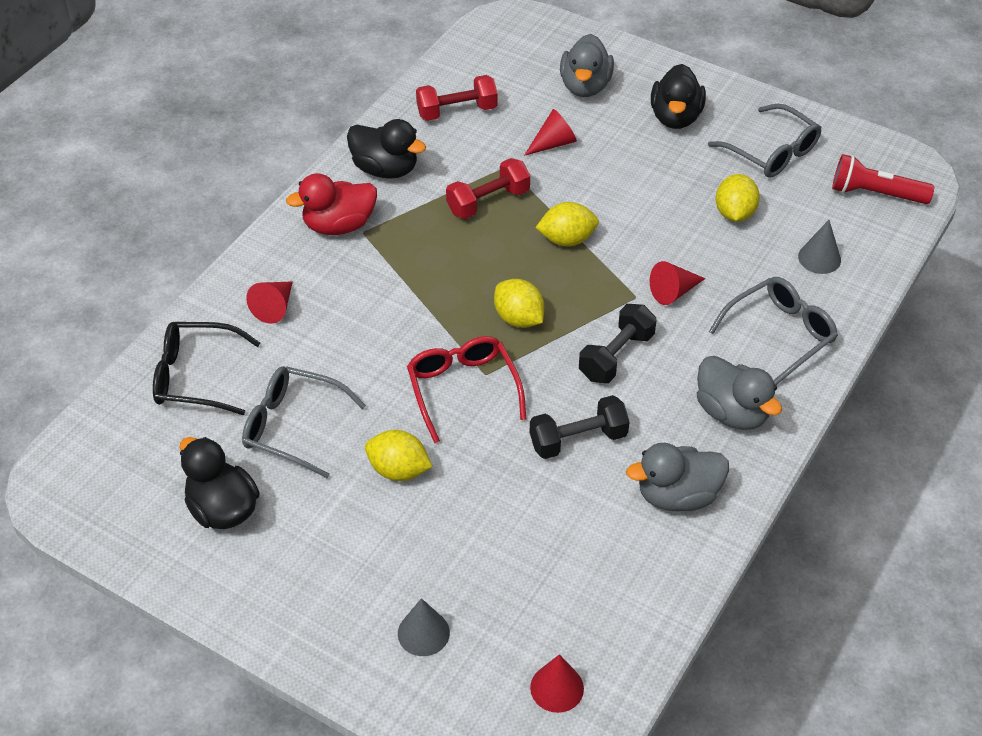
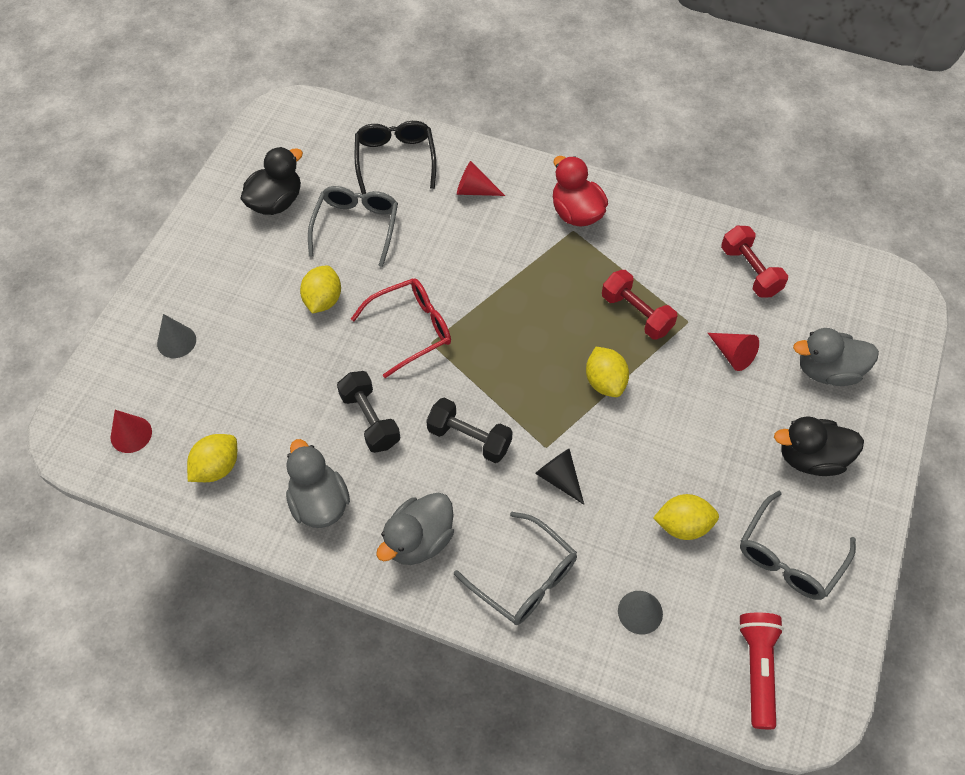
camera: 80 degrees right, 10 degrees up
(385, 169) = (654, 232): black duck -> none
(518, 318) = (498, 358): yellow lemon -> yellow lemon (217, 467)
(673, 292) = (559, 478): red cone -> black cone

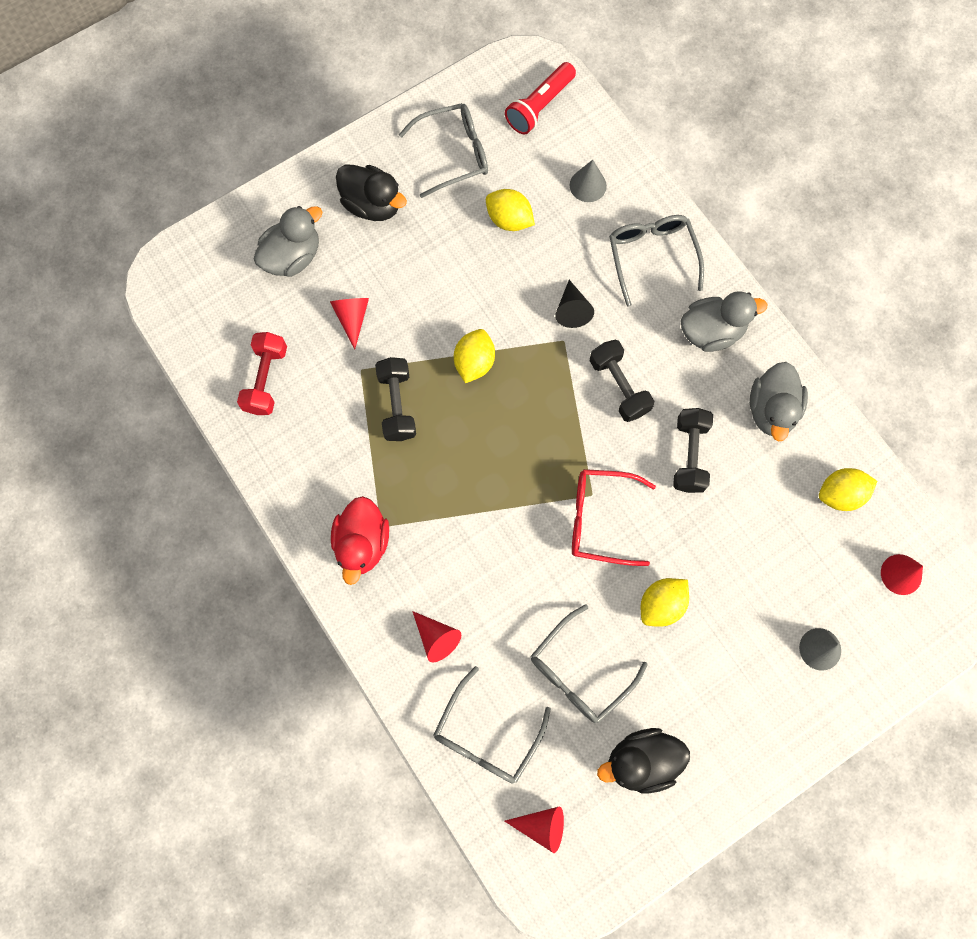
camera: 145 degrees left, 15 degrees up
(322, 135) = (541, 826): none -> red cone
(395, 159) = (487, 735): black glasses -> grey glasses
(636, 314) = (397, 405): red dumbbell -> black dumbbell
(827, 371) = (292, 257): grey duck -> grey duck turned 75 degrees counterclockwise

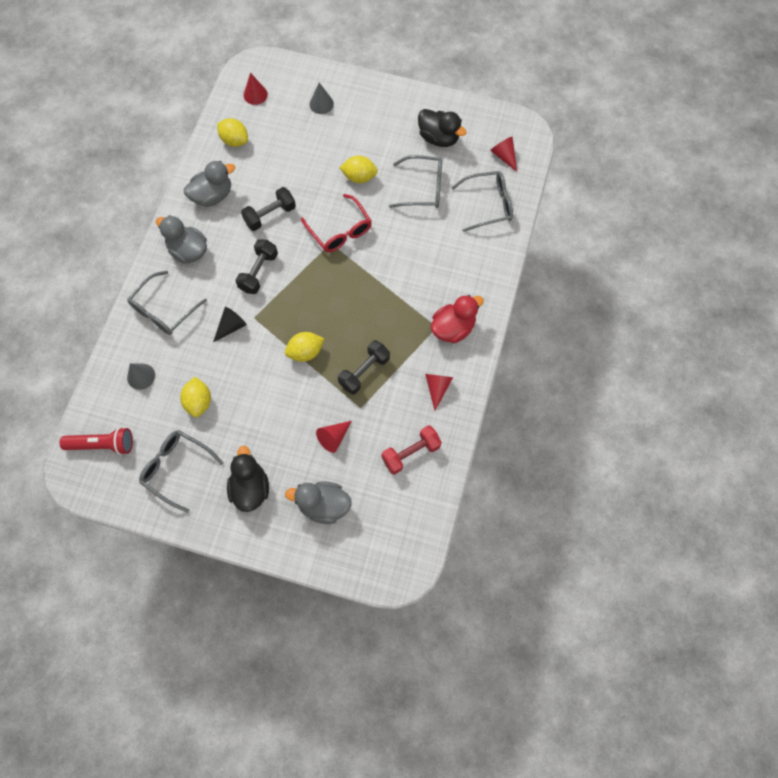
camera: 130 degrees left, 5 degrees down
(436, 638) = (466, 258): red cone -> red cone (437, 388)

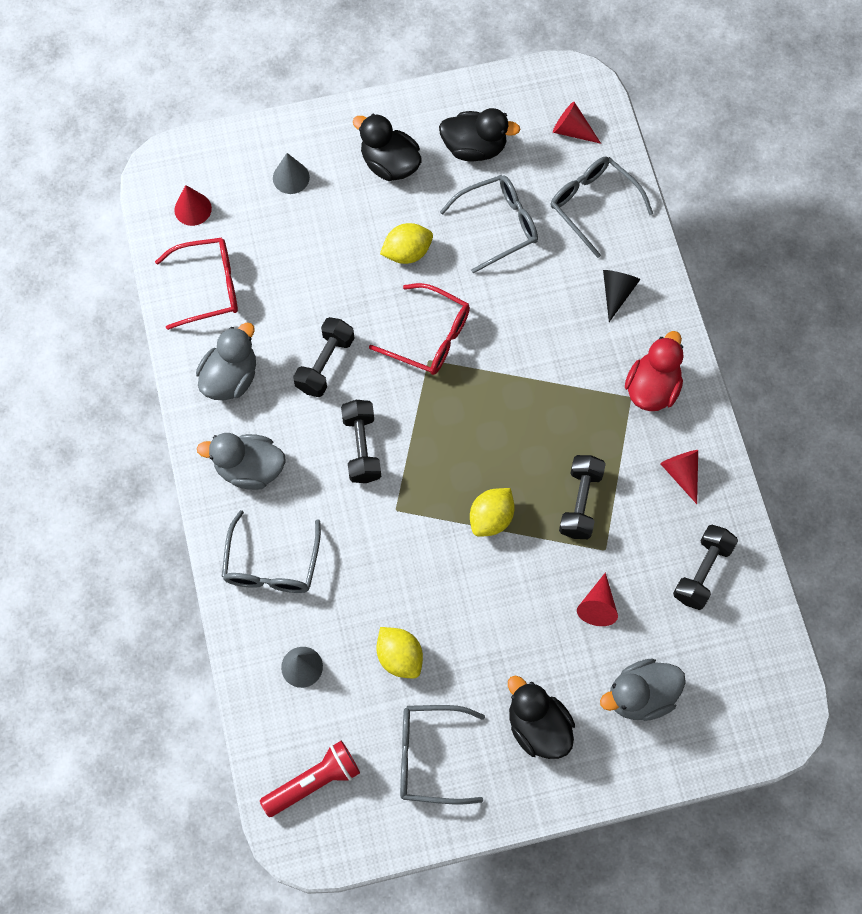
camera: 30 degrees left, 0 degrees up
(231, 326) = (375, 537): black cone -> black cone (616, 293)
(235, 140) = (208, 287): yellow lemon -> red glasses
(383, 123) = (390, 164): none -> black duck
(411, 453) = (702, 572): red dumbbell -> black dumbbell
(488, 205) = (593, 205): grey glasses -> grey glasses turned 90 degrees counterclockwise

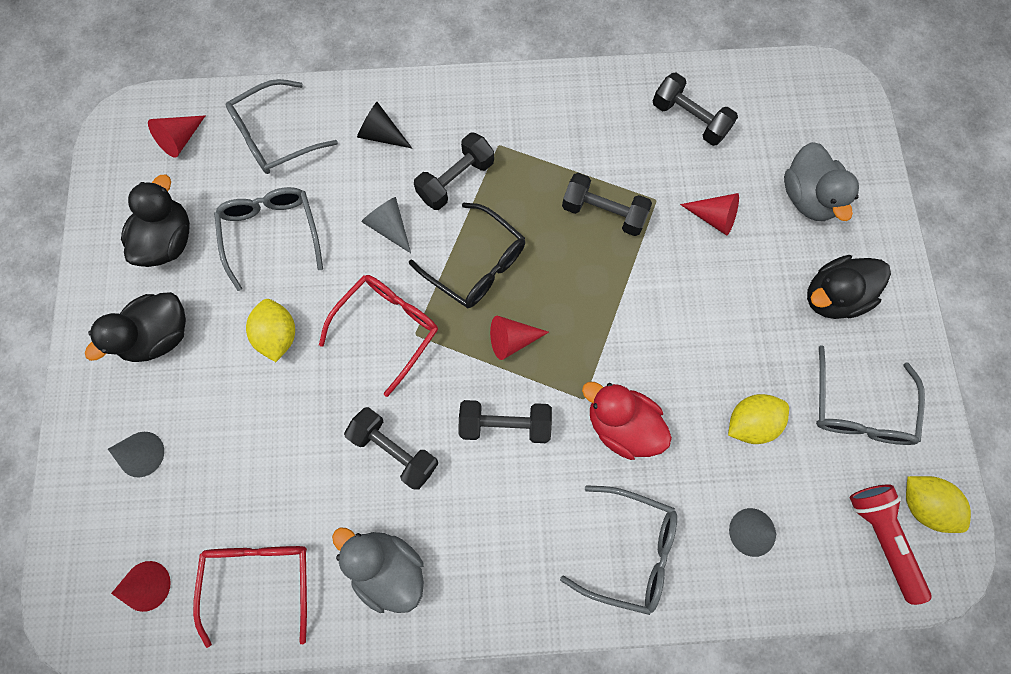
camera: 80 degrees left, 5 degrees up
(249, 469) = (508, 560): grey duck -> none
(491, 518) = (608, 301): yellow lemon -> yellow lemon (922, 504)
(504, 399) = (476, 264): none -> black glasses
(525, 319) = (389, 227): none -> grey cone
(584, 366) = (455, 180): none -> black dumbbell
(652, 388) = (492, 123): red duck -> red duck (621, 425)
(681, 473) = (587, 116): red cone -> red cone (512, 340)

